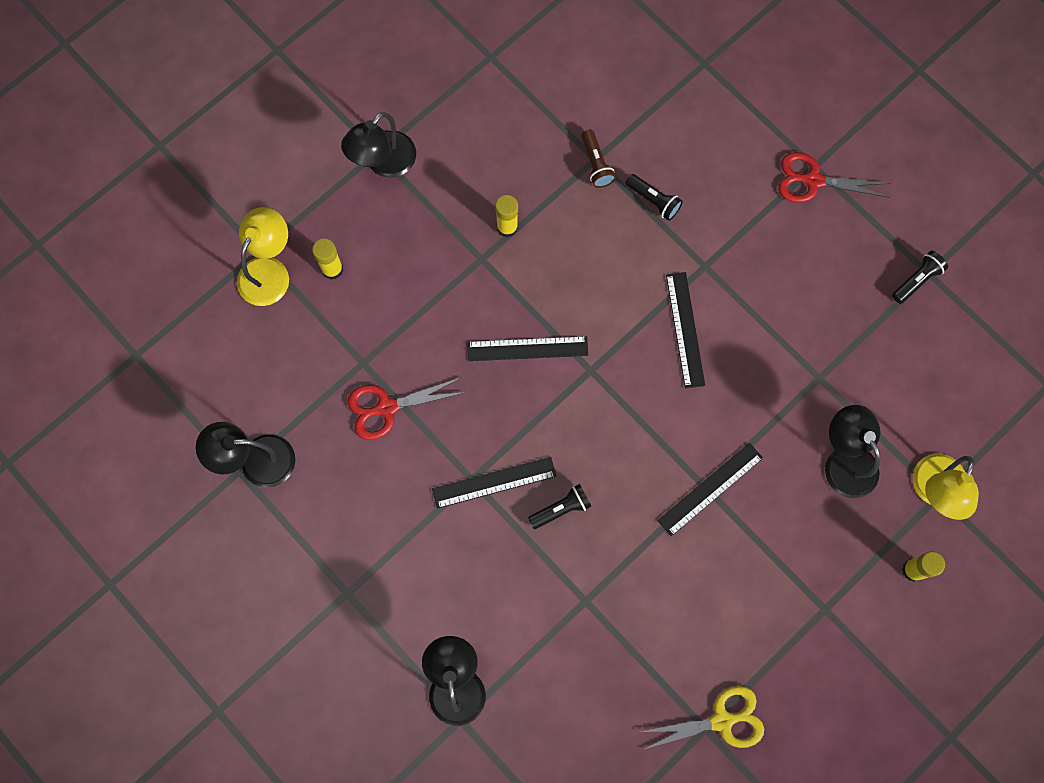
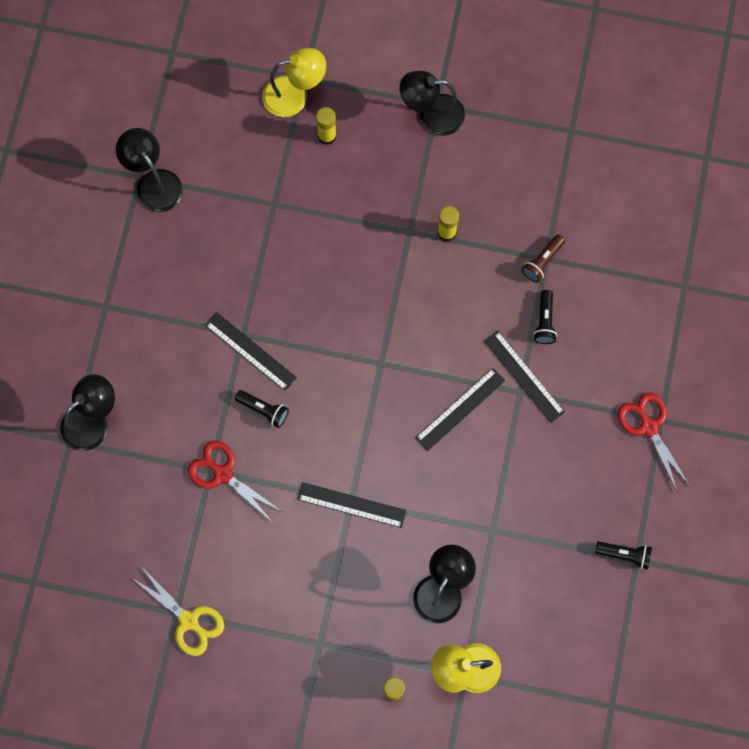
camera: 55 degrees right, 0 degrees up
(386, 408) = (252, 242): red scissors -> red scissors (222, 474)
(527, 349) = (365, 308): black ruler -> black ruler (524, 376)

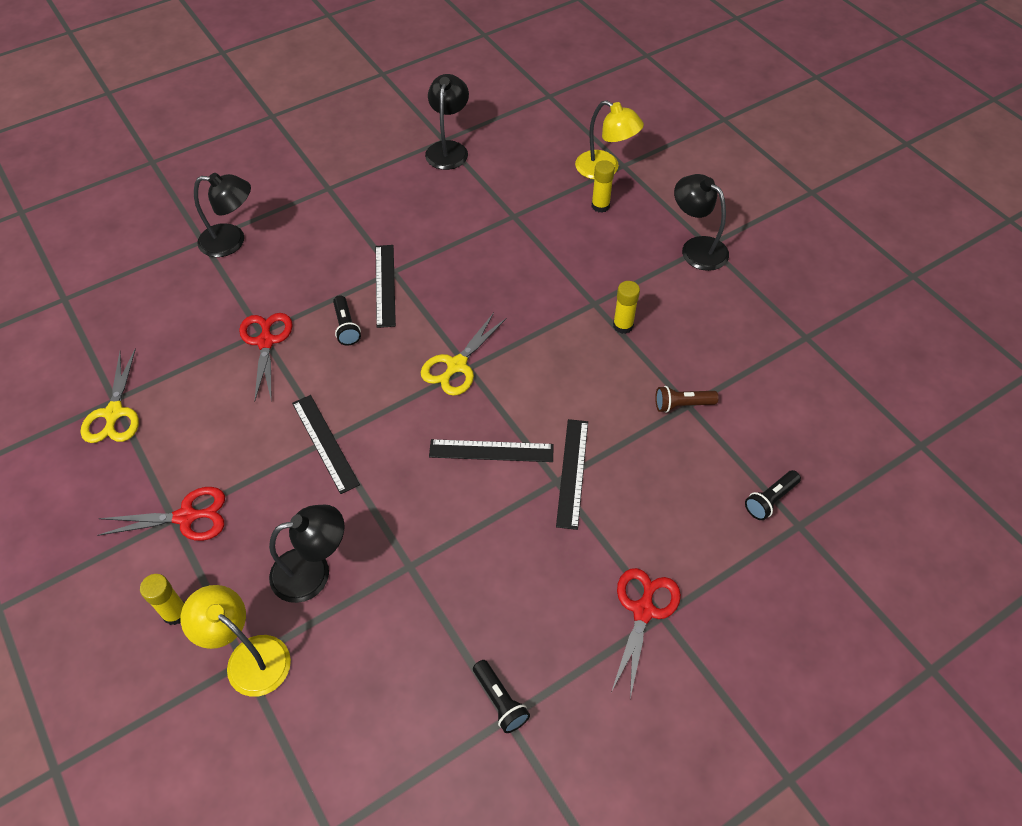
camera: 45 degrees right, 20 degrees down
(326, 634) = (186, 517): none -> red scissors
(371, 368) = (456, 366): none -> yellow scissors
(544, 321) = (636, 448): black flashlight -> black flashlight (770, 500)

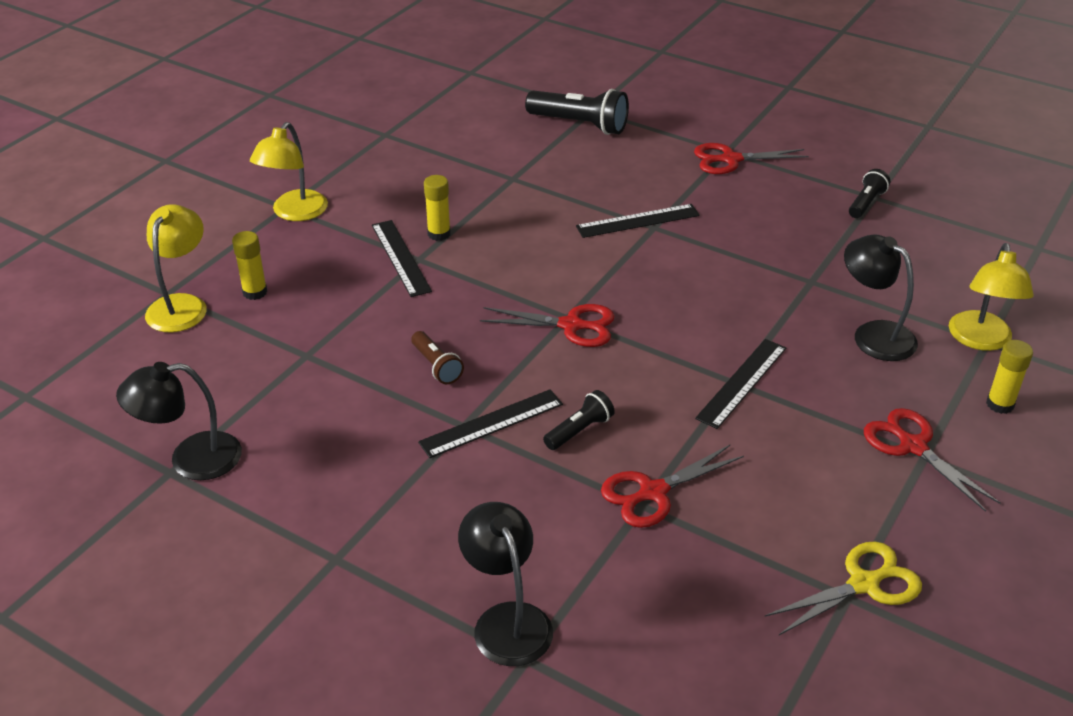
camera: 115 degrees left, 15 degrees down
(456, 366) = (571, 325): yellow scissors -> red scissors
(491, 451) = (655, 272): black ruler -> black ruler (401, 257)
(682, 405) = (515, 181): brown flashlight -> brown flashlight (436, 366)
(696, 248) = (294, 213): black lamp -> yellow lamp
(770, 500) = (580, 125): black flashlight -> black flashlight, size x1.79

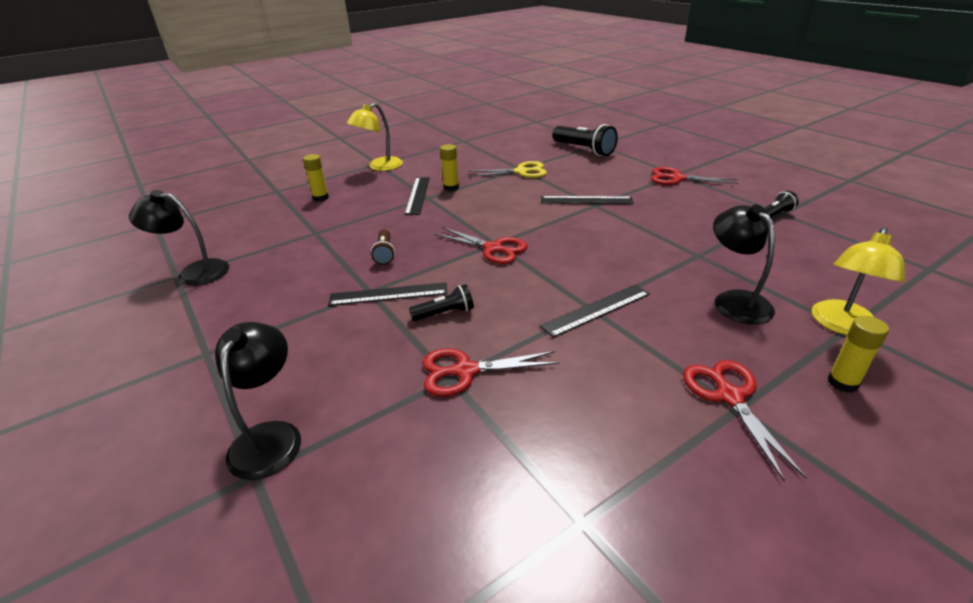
camera: 25 degrees right, 5 degrees down
(181, 305) = (277, 197): yellow lamp -> none
(864, 584) = (607, 514): yellow scissors -> yellow scissors (521, 172)

